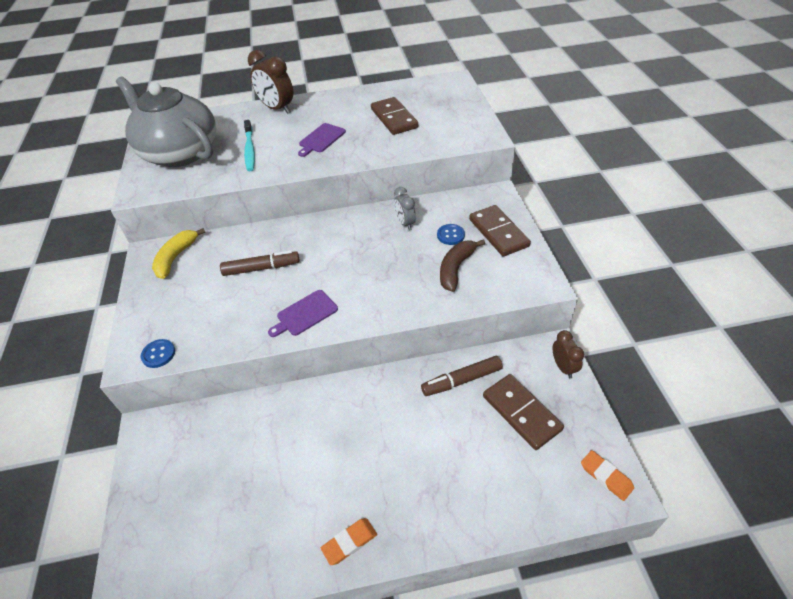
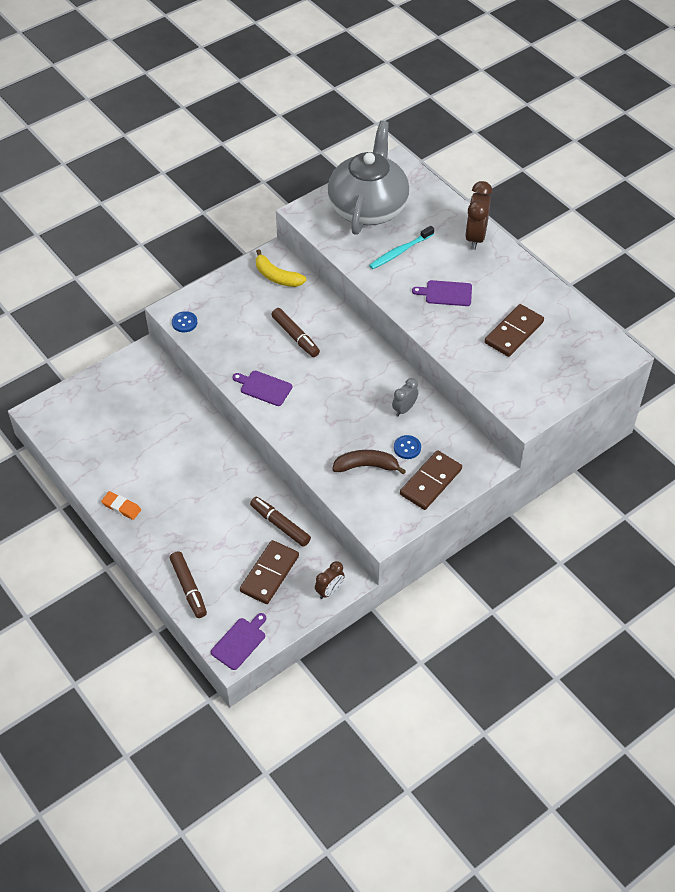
camera: 60 degrees right, 5 degrees up
(176, 257) = (277, 276): yellow banana -> yellow banana turned 135 degrees counterclockwise
(509, 505) = (188, 588): none -> brown marker
(606, 476) = (239, 642): orange eraser -> purple cutting board

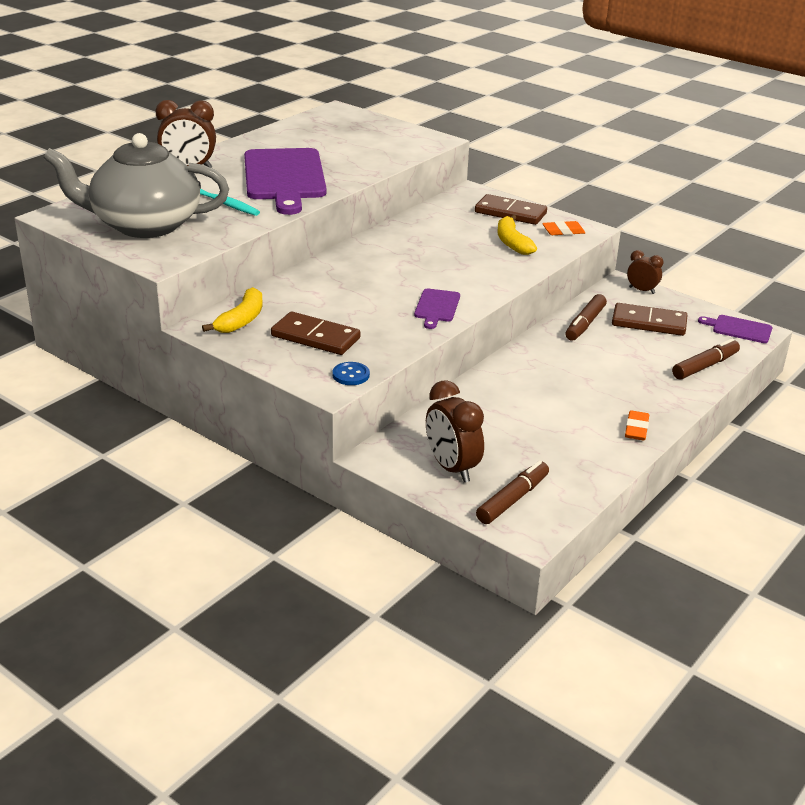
camera: 105 degrees left, 20 degrees down
(117, 390) = (451, 468): none -> brown clock
(295, 336) = (345, 297): brown marker -> brown marker (512, 499)
(366, 466) = (512, 242): brown banana -> yellow banana
(382, 512) = (563, 231): none -> orange eraser
(404, 409) = (424, 230): grey clock -> none
(407, 448) = (475, 226): blue button -> none
(446, 293) = (284, 178): purple cutting board -> purple cutting board, size x2.24
(514, 332) = (330, 147): brown domino -> brown domino (315, 337)

